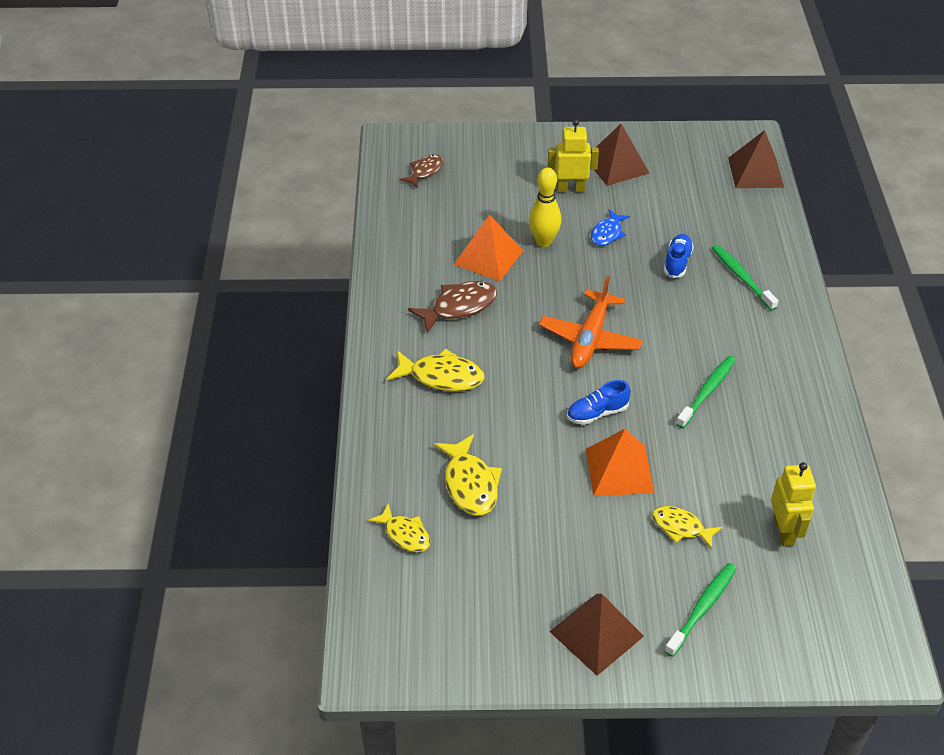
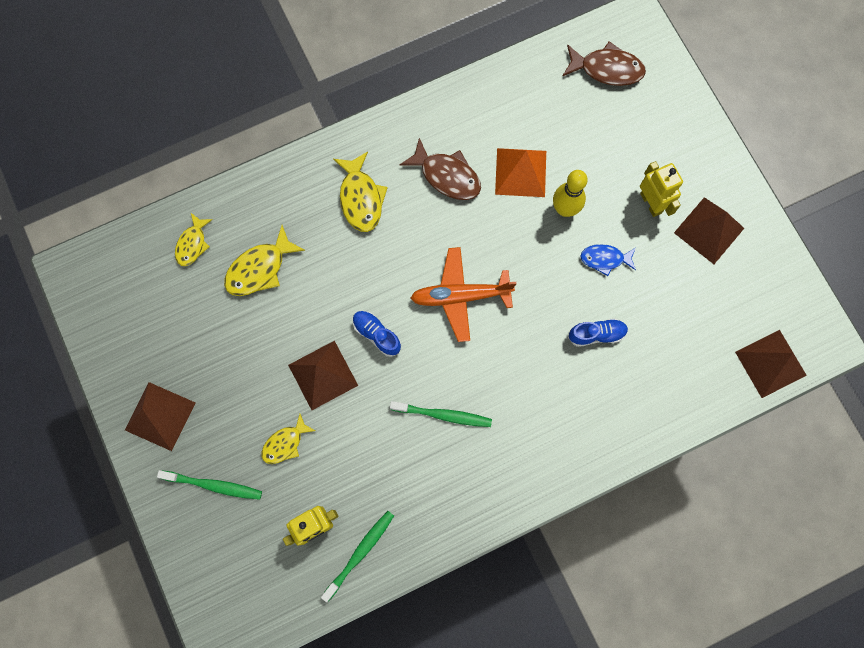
camera: 65 degrees right, 30 degrees up
(425, 172) = (607, 69): brown fish -> brown fish, size x1.53
(619, 470) = (323, 375): orange pyramid -> brown pyramid
(681, 527) = (285, 443): yellow fish -> yellow fish turned 135 degrees counterclockwise
(742, 277) = (605, 398): green toothbrush -> green toothbrush (360, 553)

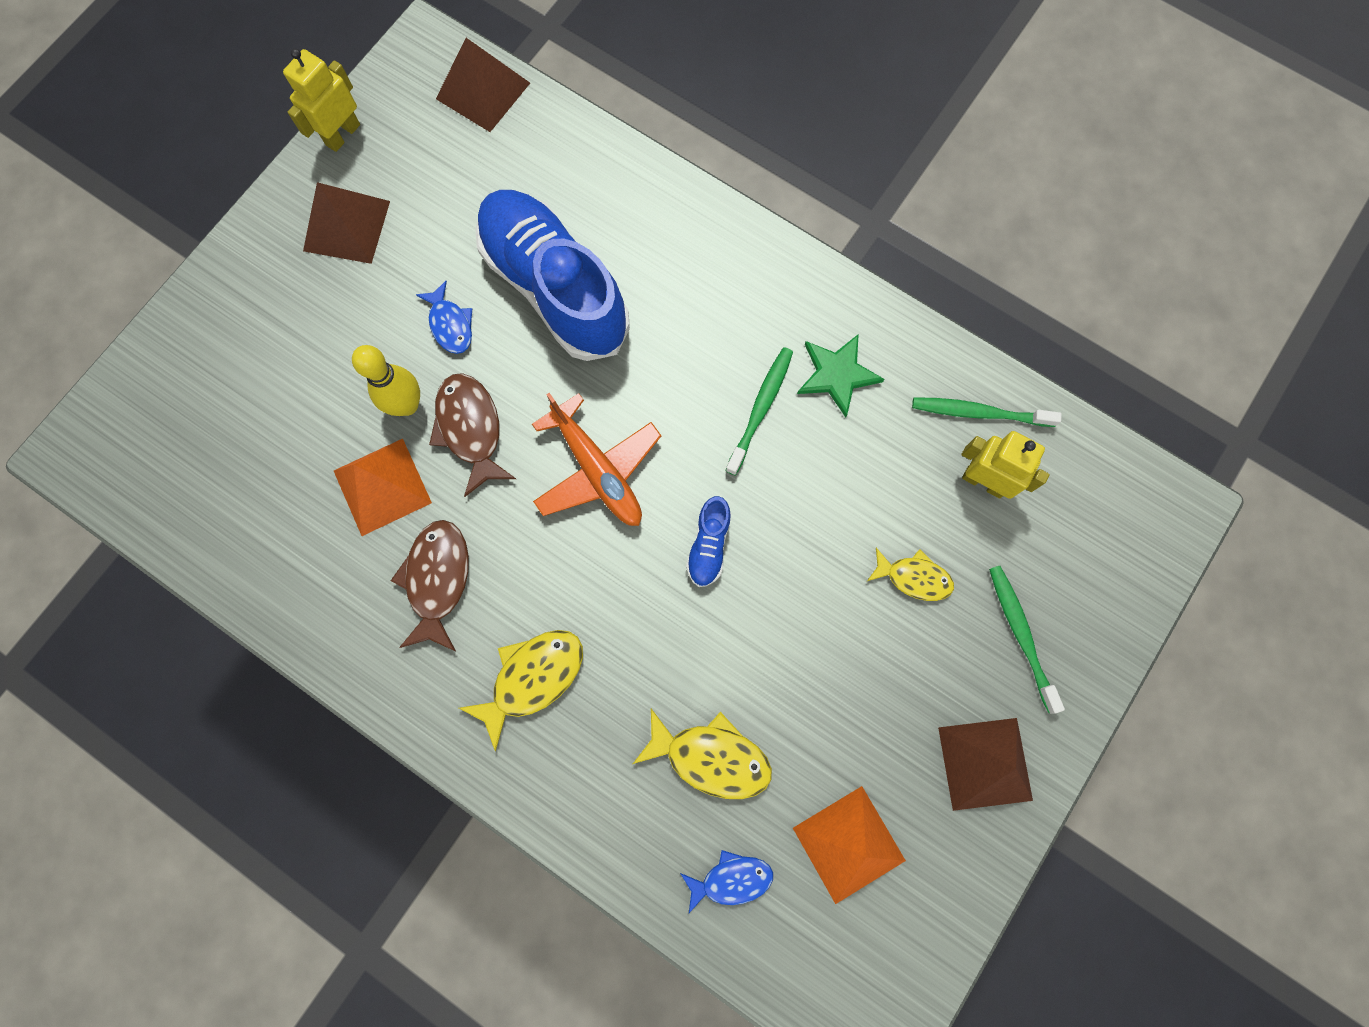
camera: 120 degrees left, 0 degrees up
(169, 315) = (849, 844): none -> orange pyramid
(192, 244) = (731, 879): yellow fish -> blue fish
(323, 375) = (801, 583): brown pyramid -> none
(438, 477) = (837, 374): none -> green star
(443, 415) = (760, 409): green toothbrush -> green toothbrush turned 45 degrees clockwise
(596, 334) = (555, 287): blue shoe -> blue shoe, size x2.47
(607, 69) = (168, 454): brown fish -> brown fish (471, 429)
(651, 203) = (343, 307): yellow robot -> yellow robot (342, 134)

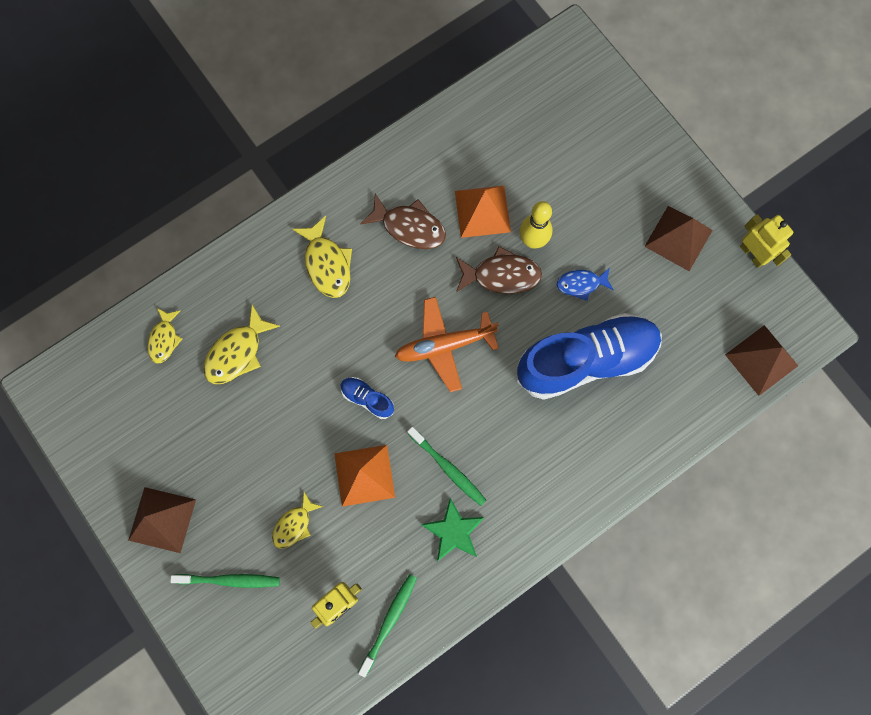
camera: 110 degrees right, 0 degrees up
(731, 879) = (164, 339): blue fish -> yellow fish
(849, 844) = (153, 415): orange pyramid -> orange pyramid (364, 475)

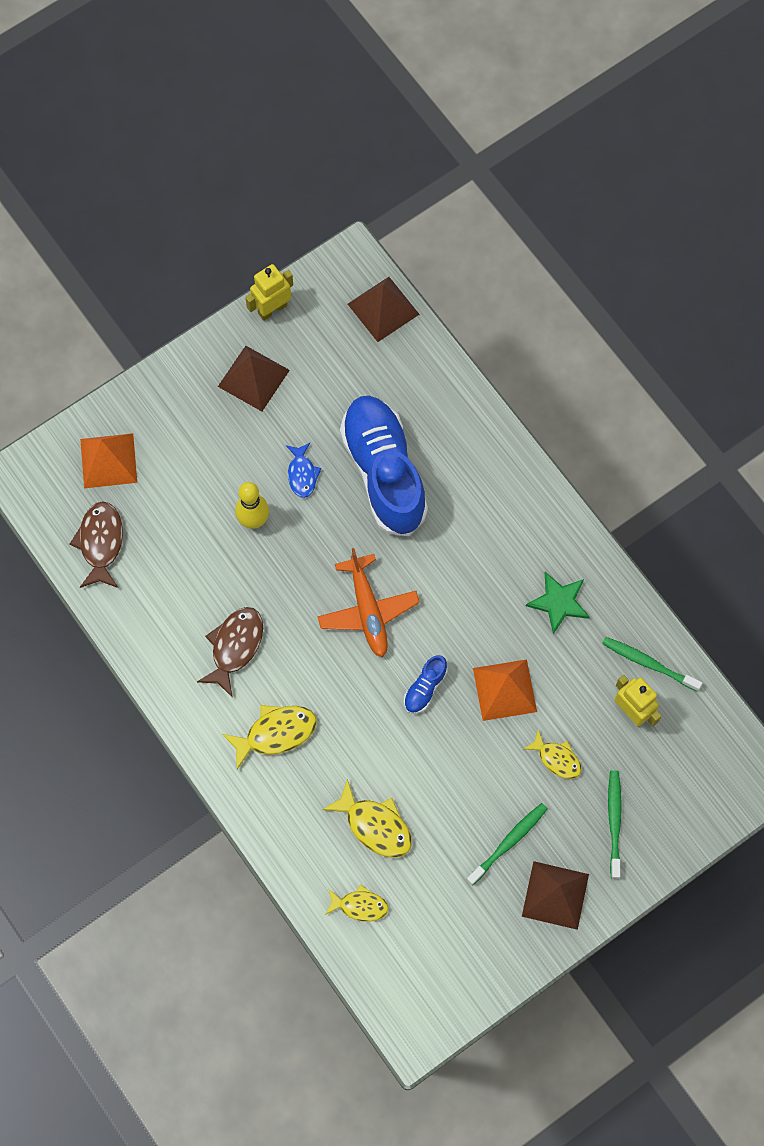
camera: 90 degrees left, 5 degrees down
(448, 468) = (496, 608): green toothbrush -> green toothbrush (508, 843)
(482, 211) = (218, 571): orange pyramid -> orange pyramid (108, 460)
(501, 275) = (291, 552): brown fish -> brown fish (101, 543)

